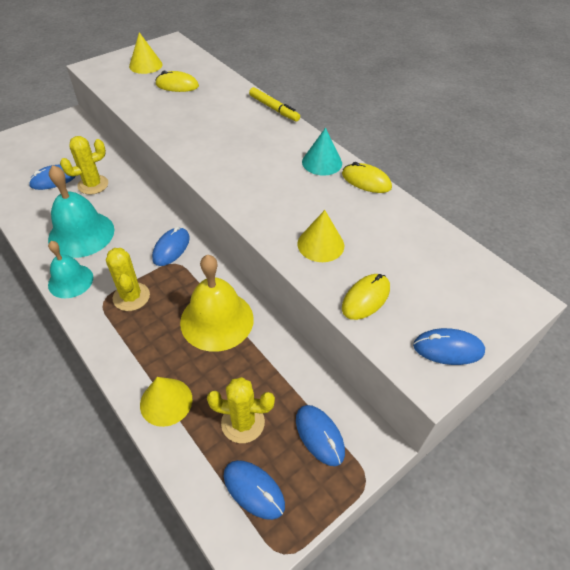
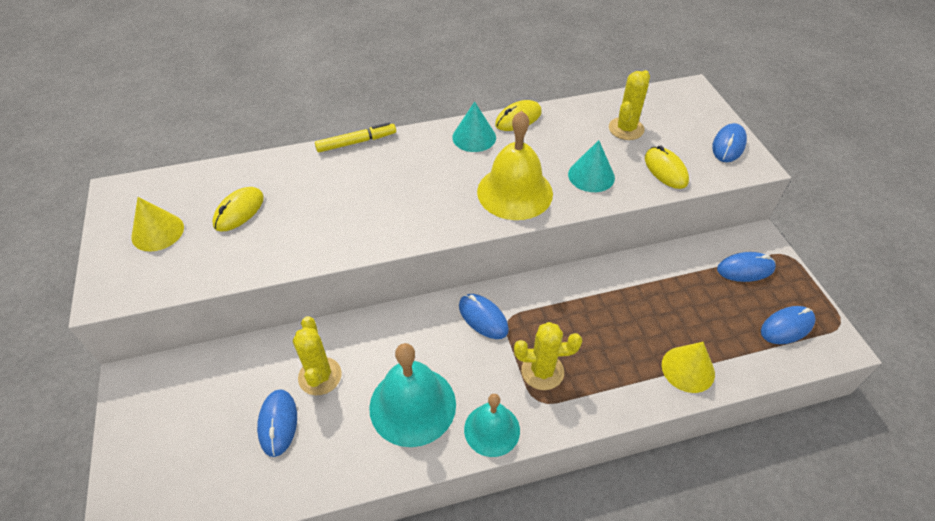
camera: 65 degrees left, 0 degrees up
(217, 320) = (601, 304): yellow bell -> yellow bell (515, 192)
(243, 422) = (723, 316): yellow cactus -> yellow cactus (626, 129)
(320, 244) = (591, 175): yellow cone -> turquoise cone

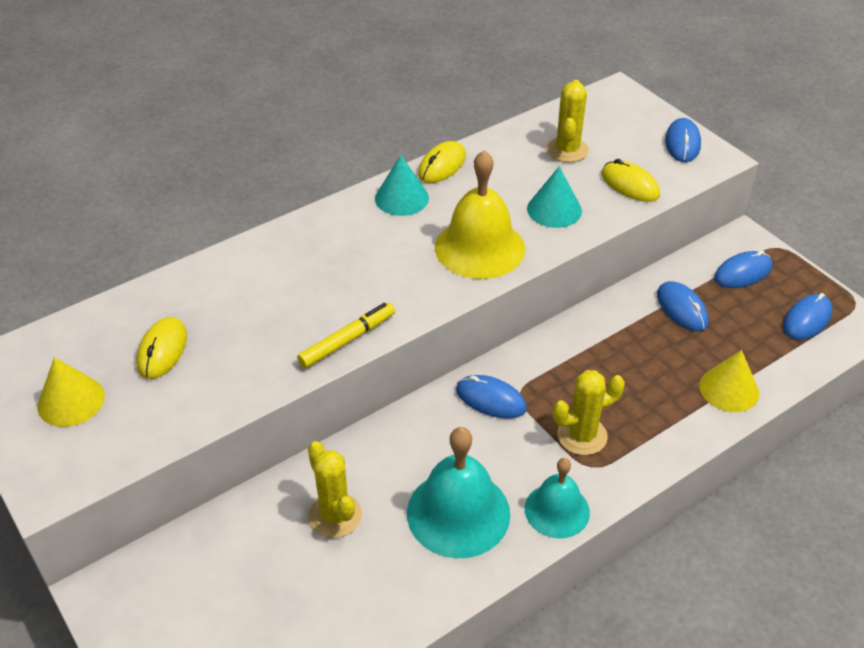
camera: 20 degrees left, 5 degrees down
(278, 423) = (313, 580): blue mouse -> blue mouse (681, 309)
(356, 142) = (263, 236): yellow marker -> yellow marker (347, 340)

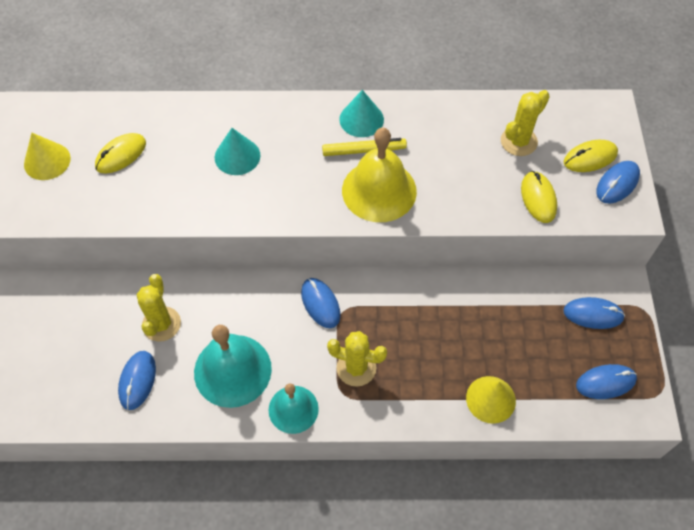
camera: 35 degrees right, 15 degrees up
(347, 340) = (232, 213): yellow marker -> yellow marker (364, 151)
(442, 165) = (413, 106): yellow mouse -> yellow mouse (590, 158)
(554, 209) = (460, 188): turquoise cone -> turquoise cone (237, 156)
(681, 309) = (516, 316): blue mouse -> blue mouse (137, 381)

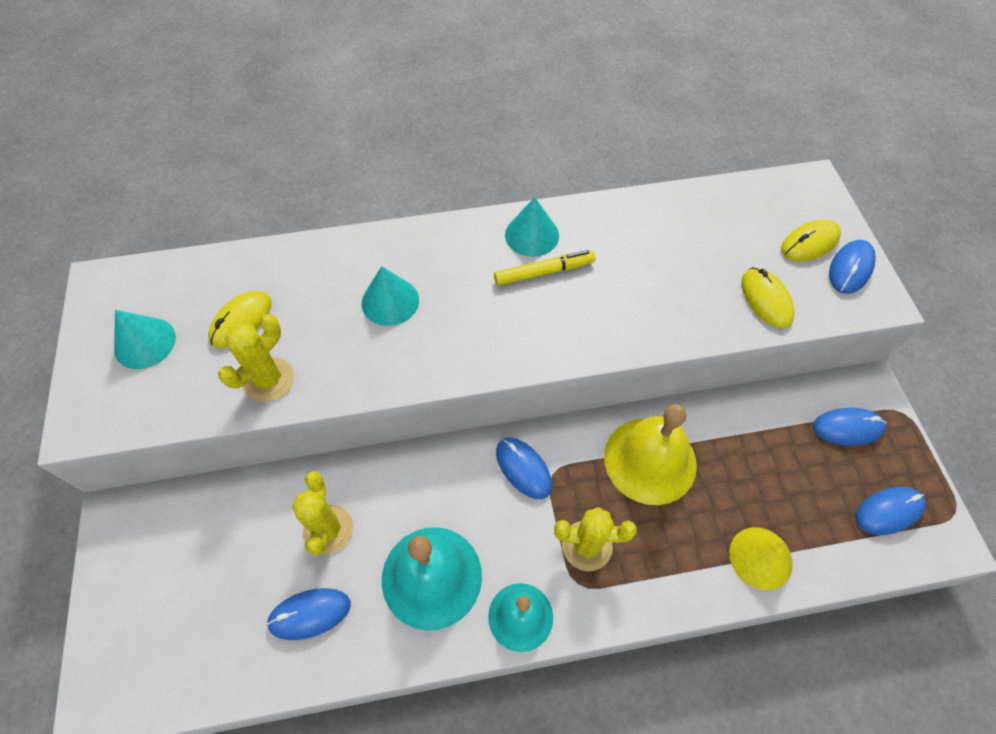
camera: 10 degrees left, 0 degrees up
(47, 161) = (145, 343): yellow cone -> turquoise cone
(137, 381) = (309, 614): blue mouse -> blue mouse turned 75 degrees clockwise
(379, 190) = (574, 318): yellow bell -> yellow bell (650, 460)
(518, 141) = (722, 235): yellow cactus -> yellow cactus (268, 380)

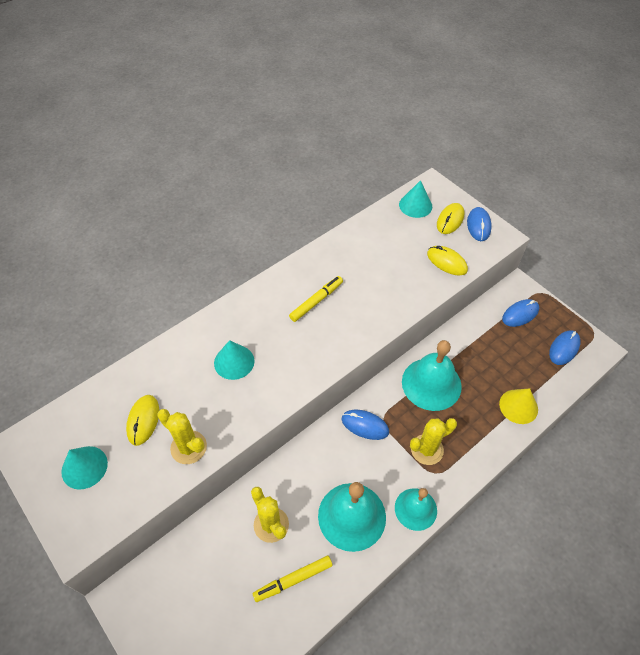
camera: 30 degrees left, 5 degrees down
(268, 380) = (188, 447): yellow cactus -> yellow cactus turned 60 degrees counterclockwise
(309, 614) = (293, 580): blue mouse -> yellow marker
(532, 235) = (294, 282): turquoise cone -> turquoise cone (415, 205)
(650, 460) = (431, 384): yellow bell -> turquoise bell

